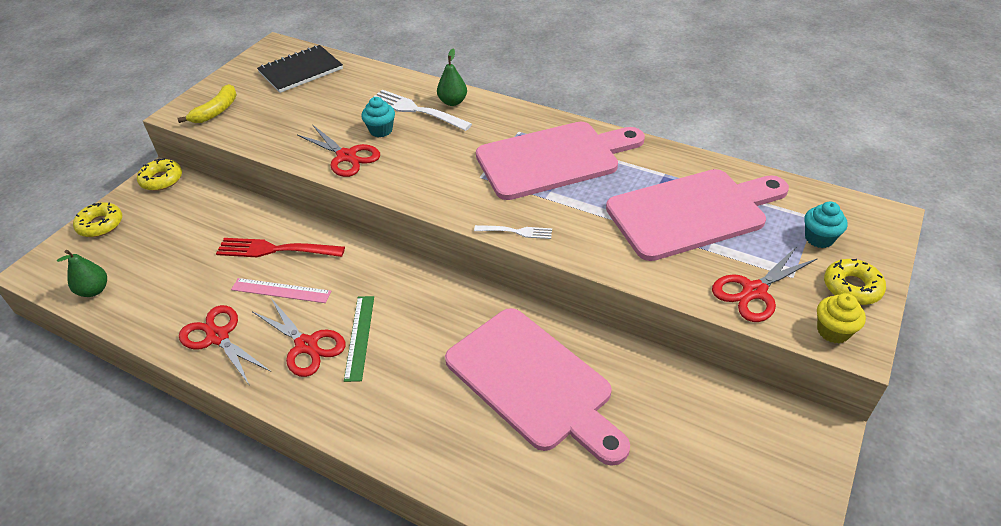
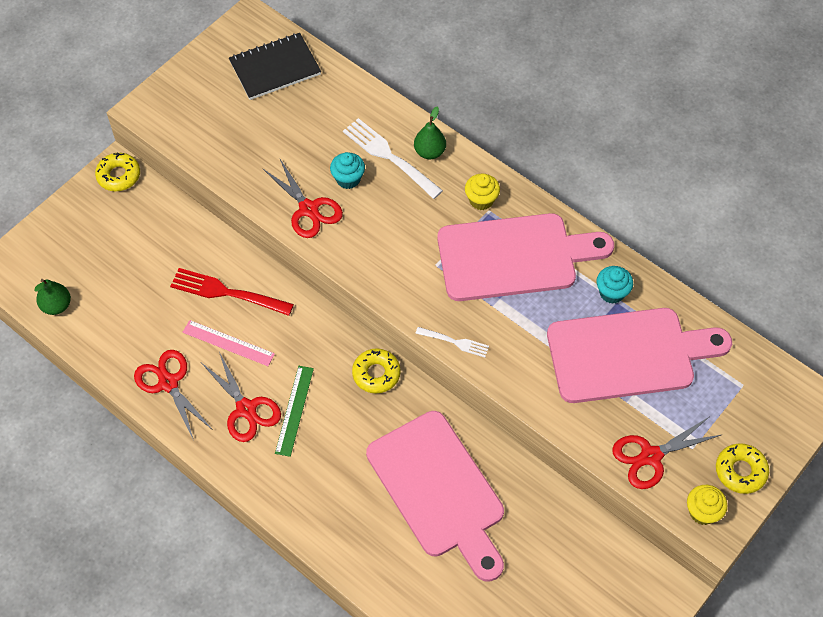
camera: 10 degrees right, 15 degrees up
(100, 225) = (59, 224): yellow donut -> yellow donut (376, 374)
(216, 111) = (182, 114): yellow banana -> none
(509, 126) = (481, 200): none -> yellow cupcake
(819, 238) = (735, 411): turquoise cupcake -> turquoise cupcake (612, 293)

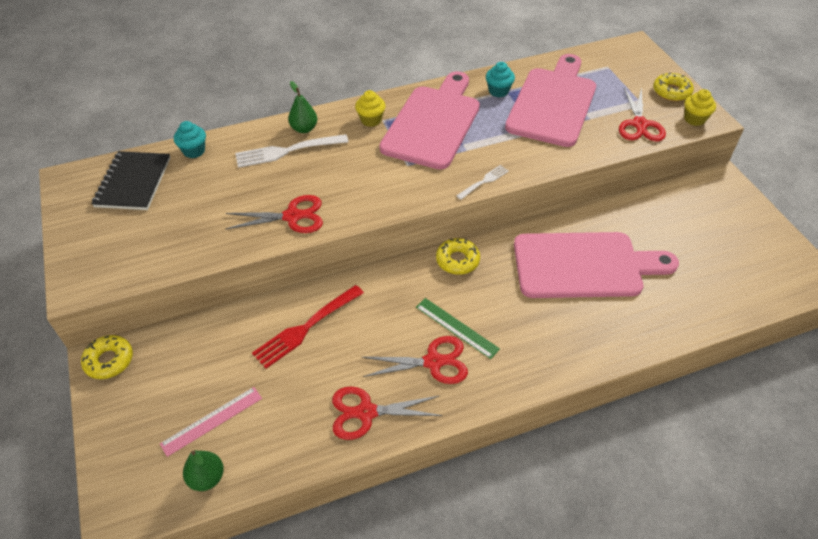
camera: 60 degrees left, 10 degrees down
(228, 343) = (358, 348): pink ruler -> pink ruler (212, 421)
(348, 179) = (286, 182): turquoise cupcake -> turquoise cupcake (194, 151)

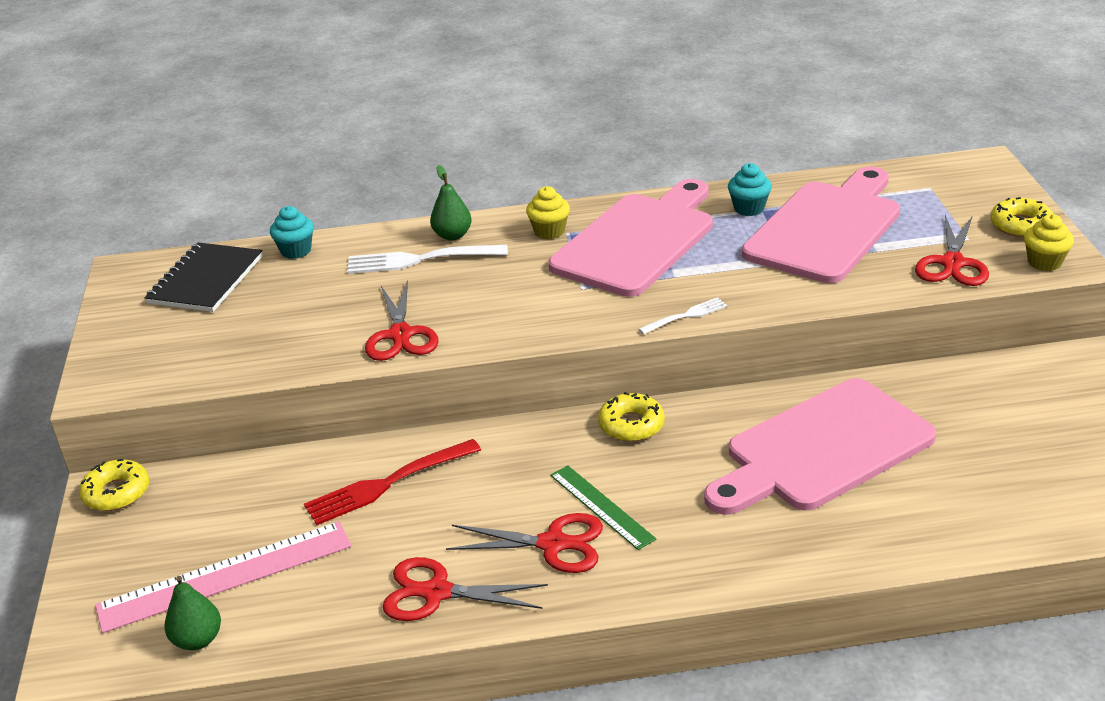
camera: 15 degrees right, 15 degrees down
(212, 421) = (225, 576): pink ruler -> pink ruler, size x1.70
(292, 216) = (400, 335): red scissors -> red scissors turned 75 degrees clockwise
(584, 265) = (822, 449): pink cutting board -> pink cutting board turned 135 degrees clockwise

